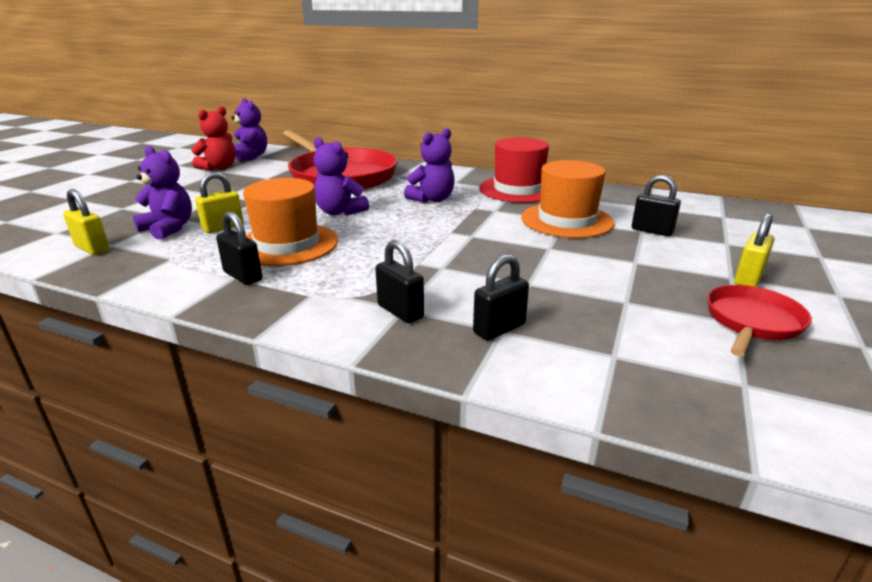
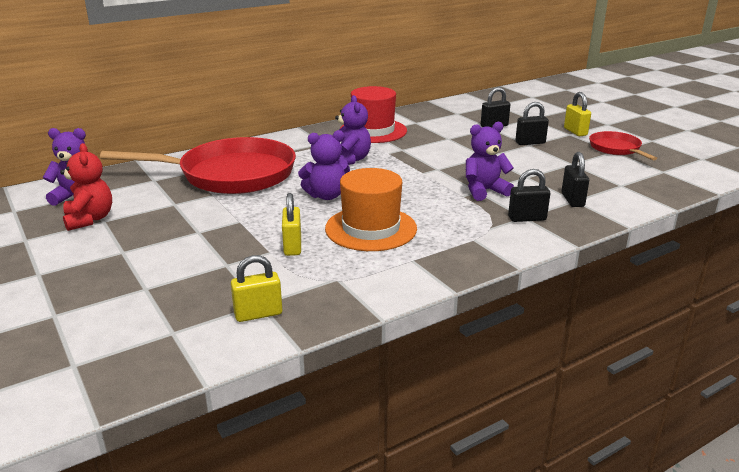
camera: 55 degrees left, 0 degrees up
(169, 228) = (257, 271): purple teddy bear -> purple teddy bear (484, 191)
(243, 276) = (414, 255): black padlock -> black padlock (530, 143)
(567, 220) = (449, 138): orange hat -> none

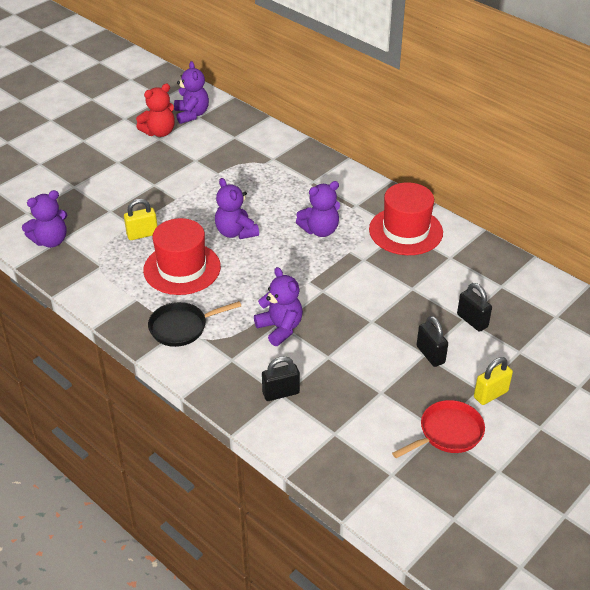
camera: 75 degrees right, 15 degrees up
(230, 174) = (259, 171): red pan -> none
(258, 314) = (50, 241): yellow padlock -> purple teddy bear
(371, 228) = (182, 268): orange hat -> red hat
(470, 237) = (182, 327): none -> black pan
(527, 218) = (228, 361): black padlock -> none

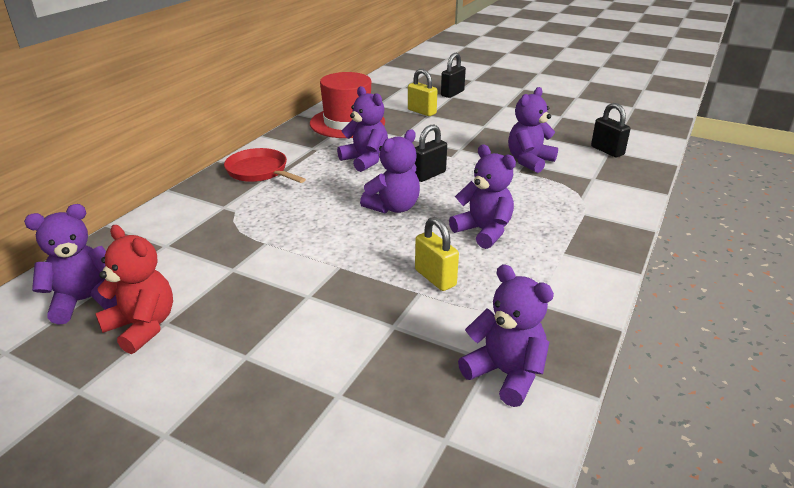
camera: 105 degrees left, 10 degrees down
(182, 268) = (483, 231): red hat -> purple teddy bear
(182, 327) = (578, 212): black pan -> none
(430, 355) = (503, 103): black padlock -> black padlock (428, 175)
(447, 433) = (575, 94): red pan -> red pan (260, 171)
(490, 394) = (524, 85): yellow padlock -> yellow padlock (422, 112)

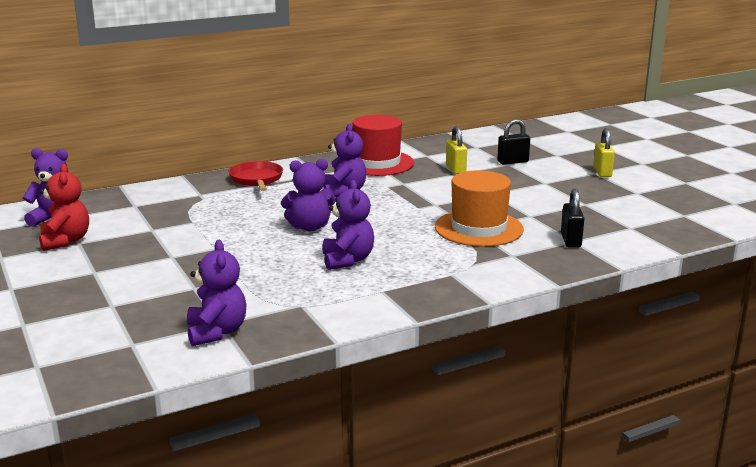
camera: 35 degrees right, 10 degrees down
(428, 175) = (375, 214): black padlock -> none
(435, 278) = (263, 274): yellow padlock -> yellow padlock (602, 172)
(529, 161) = (479, 228): purple teddy bear -> orange hat

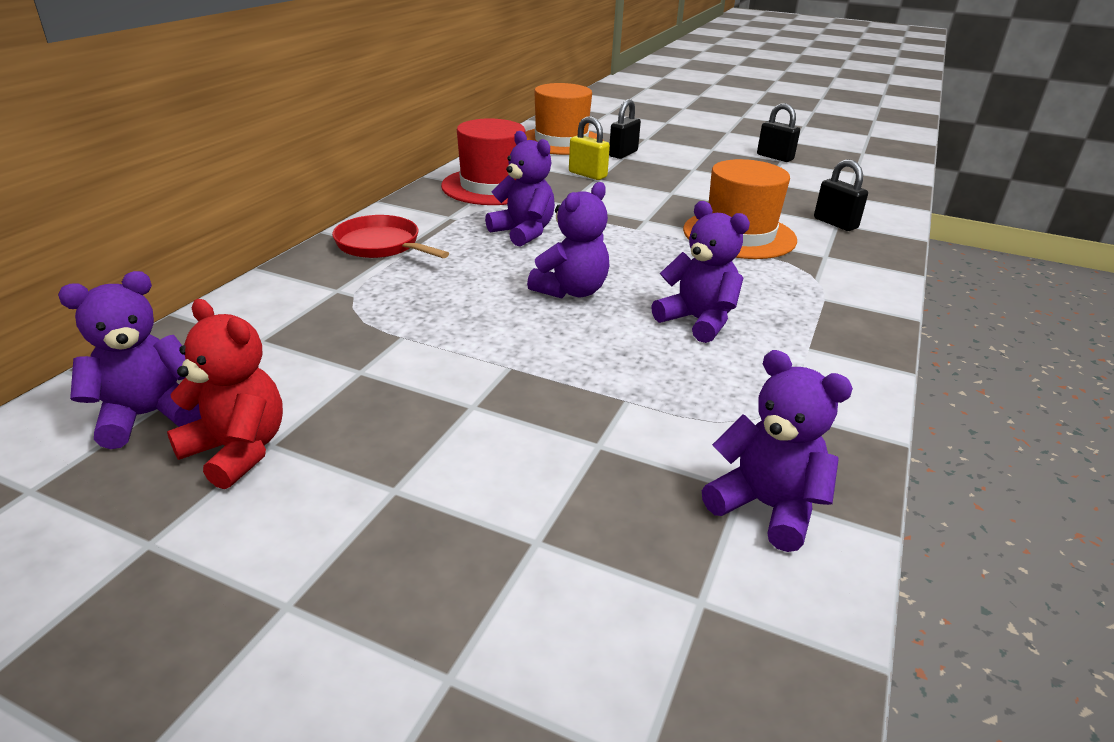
camera: 40 degrees left, 10 degrees up
(484, 144) = (561, 141): none -> orange hat
(602, 172) = (717, 147): yellow padlock -> none
(636, 189) = (775, 157): none -> black padlock

